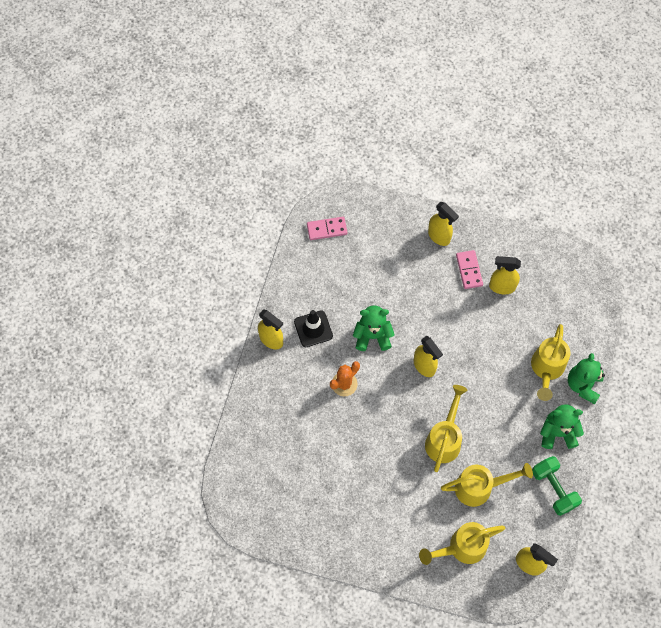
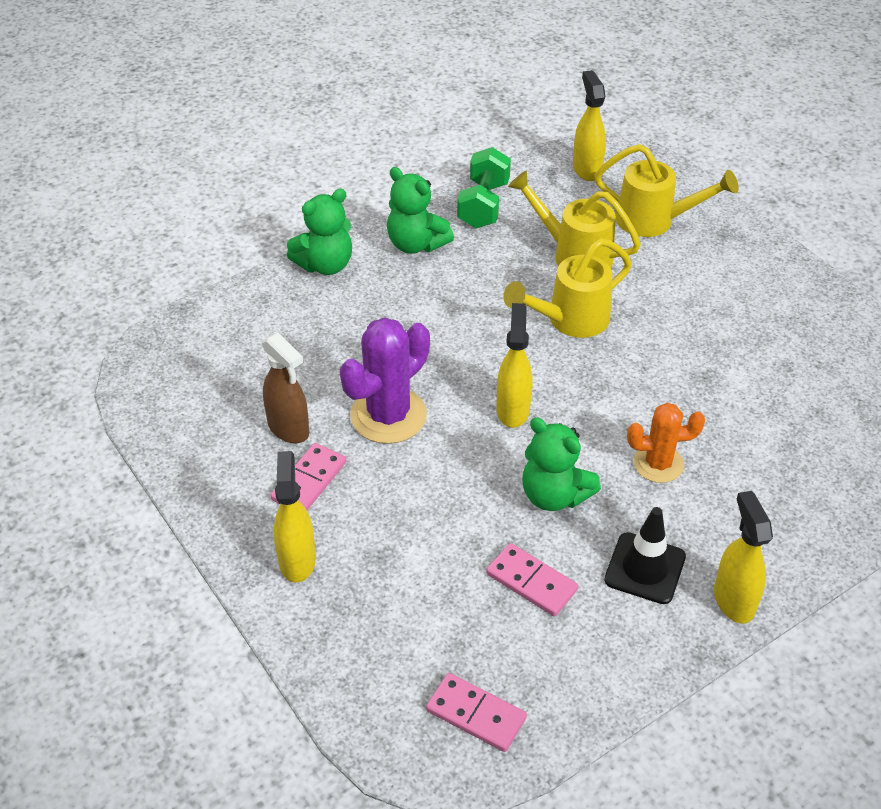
camera: 140 degrees left, 20 degrees down
(349, 291) = (531, 582): none -> pink domino
(470, 323) = (388, 415): none -> purple cactus
(501, 287) = (289, 429): yellow spray bottle -> brown spray bottle
(546, 369) = (350, 305): yellow watering can -> none

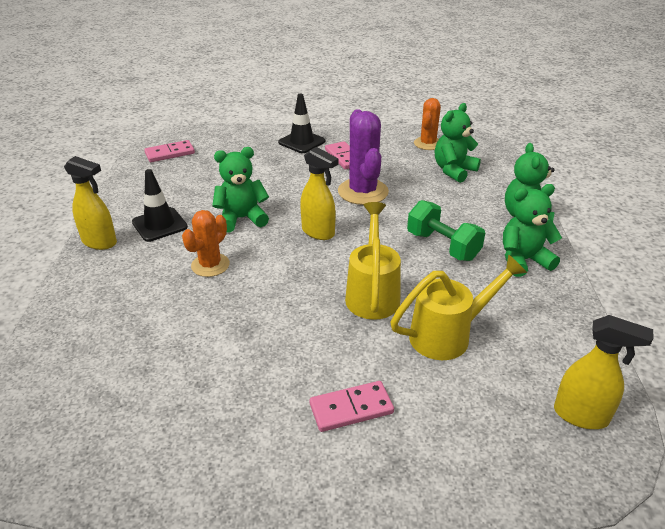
camera: 125 degrees right, 10 degrees down
(193, 411) = (428, 144): none -> orange cactus
(259, 356) = (453, 171): none -> green teddy bear
(289, 429) = (386, 163): brown spray bottle -> none
(297, 560) = (302, 142): yellow spray bottle -> black traffic cone
(483, 205) = (556, 315): green dumbbell -> green dumbbell (442, 246)
(531, 582) = (204, 190): pink domino -> pink domino (351, 408)
(655, 221) = (457, 418): yellow watering can -> none

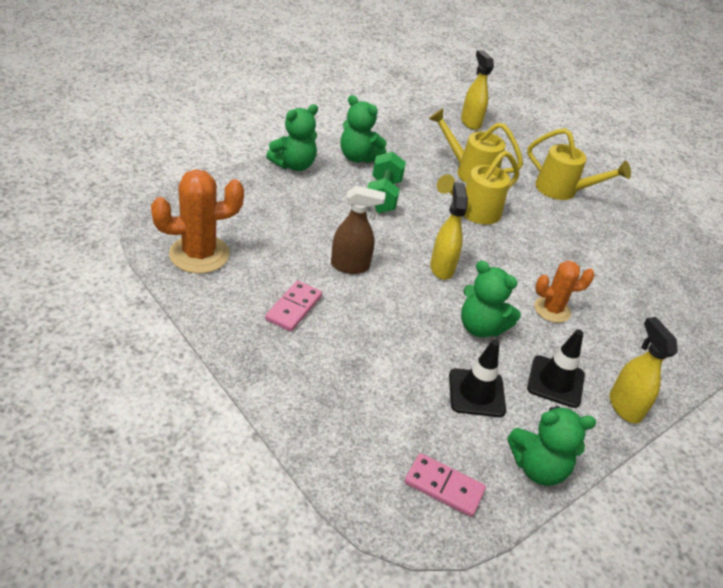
camera: 135 degrees left, 5 degrees up
(302, 142) = (289, 364): black traffic cone -> black traffic cone (476, 393)
(351, 408) = (563, 191): pink domino -> yellow watering can
(363, 192) = (350, 266): purple cactus -> brown spray bottle
(428, 144) = (199, 254): orange cactus -> orange cactus, size x1.57
(453, 171) = (249, 220): green teddy bear -> green teddy bear (538, 467)

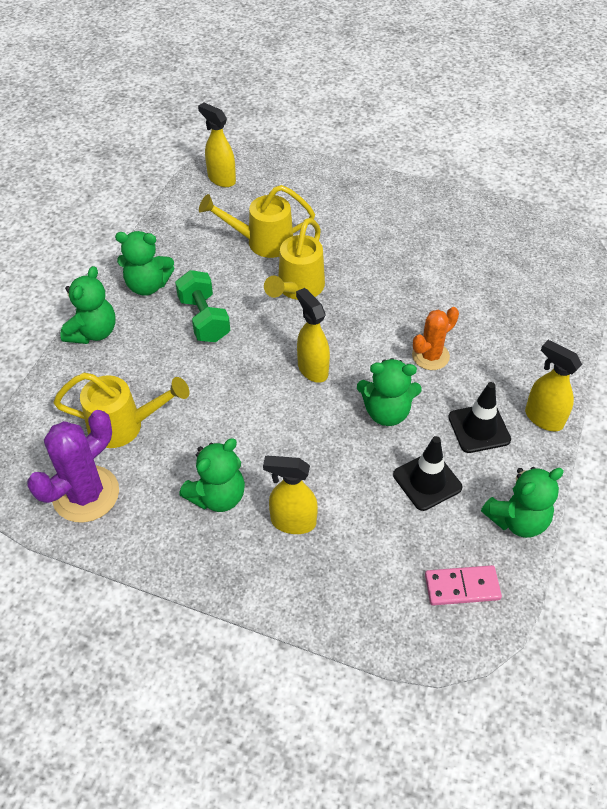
camera: 25 degrees left, 10 degrees up
(199, 254) = (86, 494): orange cactus -> purple cactus
(293, 308) = (217, 496): pink domino -> green teddy bear
(337, 357) = (292, 522): none -> yellow spray bottle
(350, 266) = (233, 418): brown spray bottle -> none
(563, 191) = (356, 215): yellow watering can -> yellow watering can (125, 426)

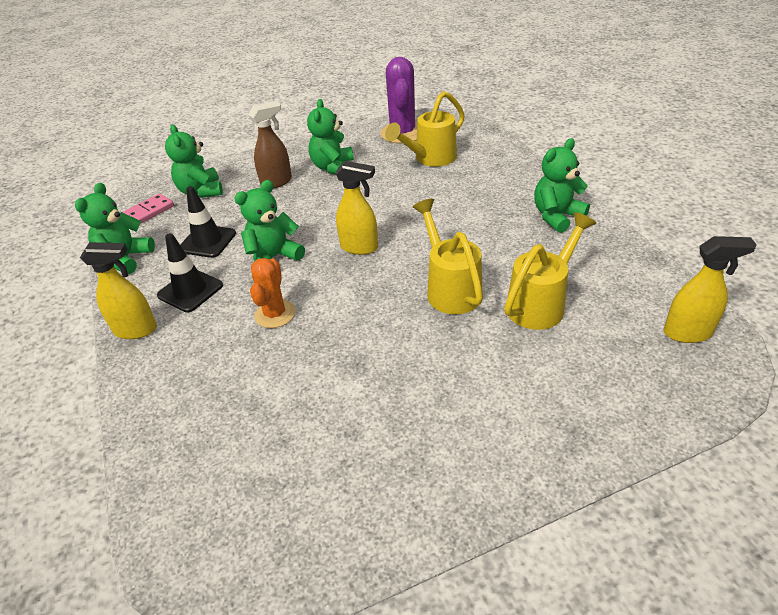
camera: 140 degrees right, 10 degrees down
(93, 332) = (532, 176): green teddy bear -> green teddy bear (201, 191)
(204, 319) = (481, 225): green dumbbell -> none
(292, 522) = (277, 182): yellow spray bottle -> brown spray bottle

